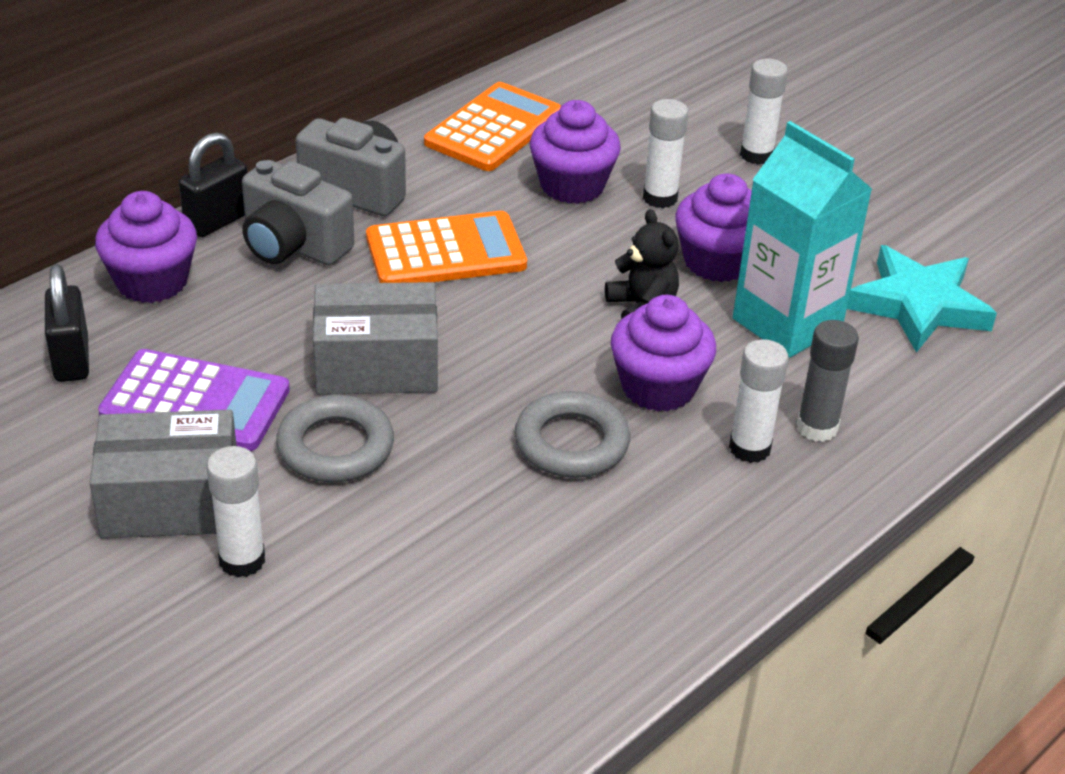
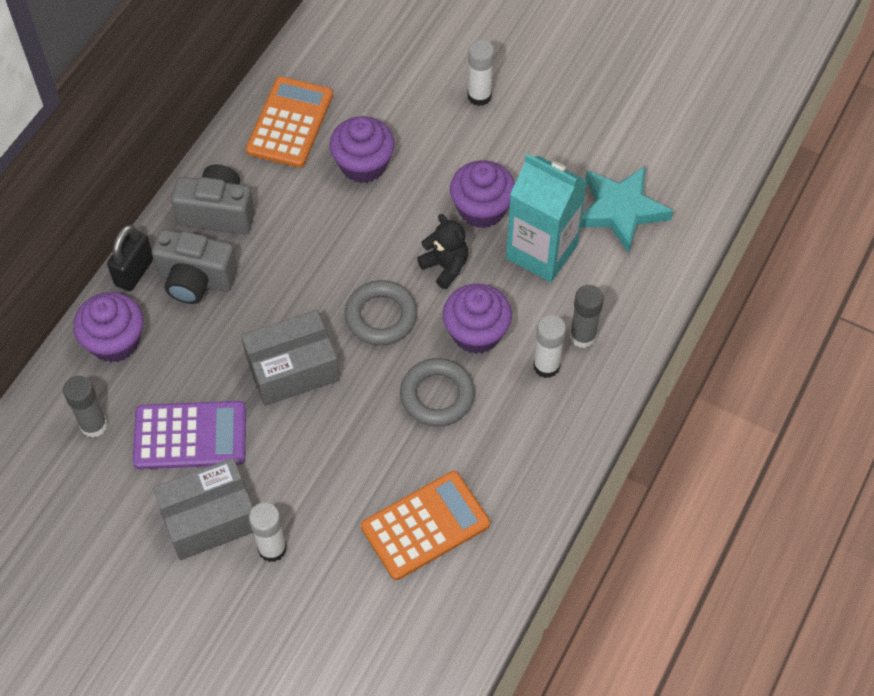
camera: 15 degrees left, 20 degrees up
(71, 359) = (94, 425): black padlock -> grey glue stick
(335, 447) = (293, 444): grey ring -> grey ring (381, 316)
(445, 252) = (300, 254): orange calculator -> orange calculator (425, 526)
(660, 198) = (426, 159): white glue stick -> none

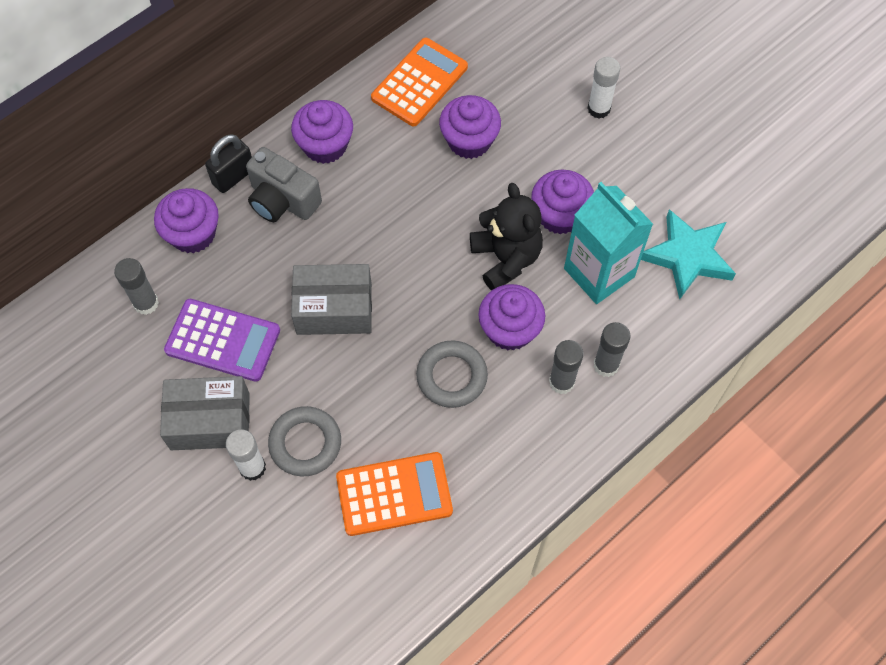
camera: 20 degrees right, 5 degrees up
(218, 213) = (325, 145): grey camera -> purple cupcake
(381, 316) = (430, 286): grey ring -> grey ring (305, 443)
(445, 266) = (506, 258): black teddy bear -> black teddy bear, size x1.55
(546, 366) = (561, 382): white glue stick -> grey glue stick

